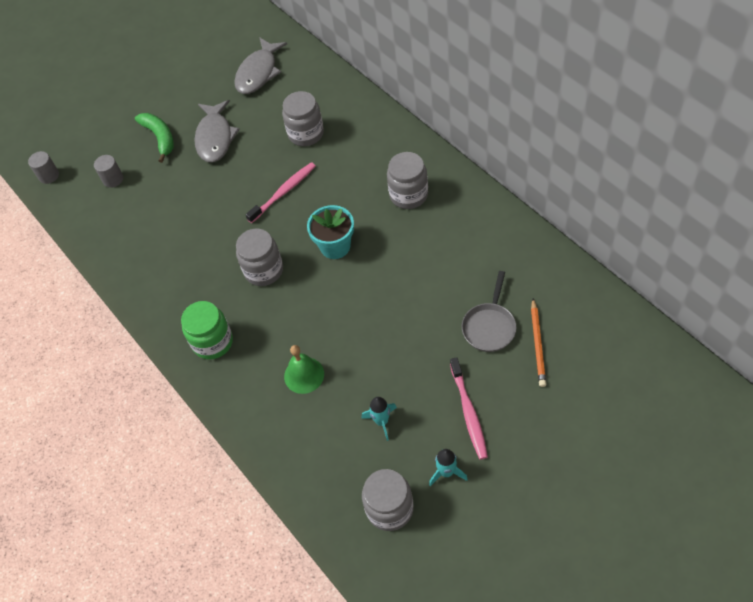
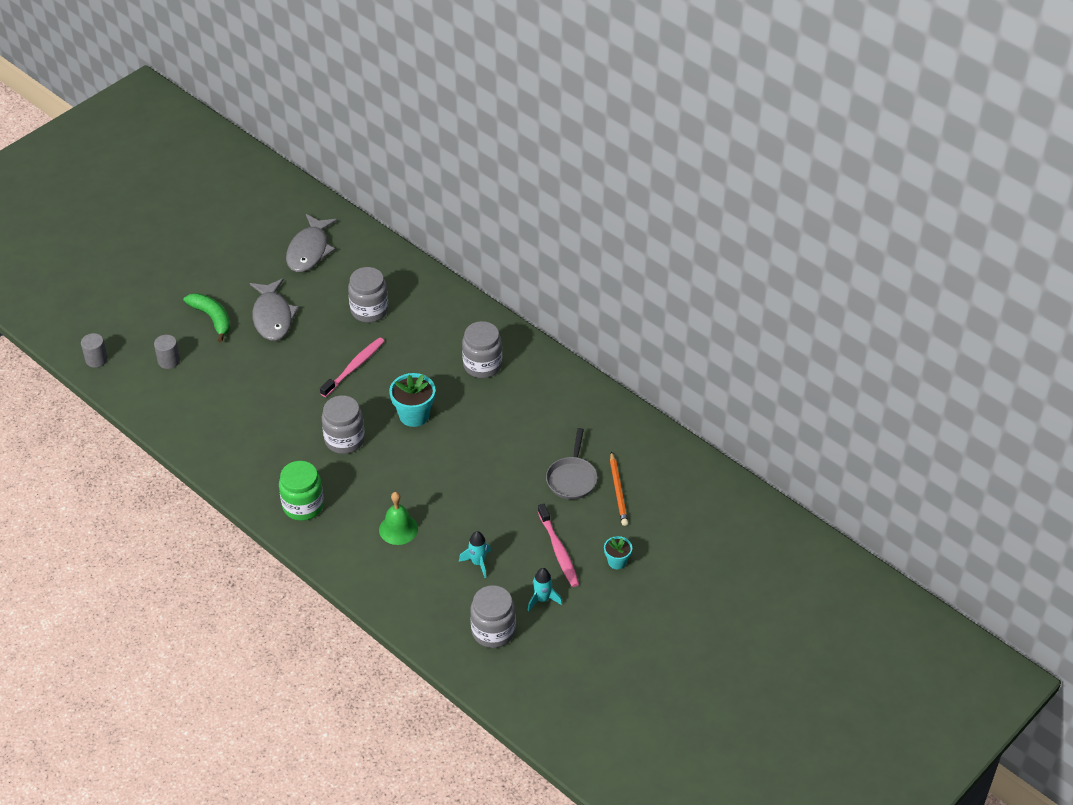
camera: 15 degrees left, 10 degrees down
(531, 431) = (617, 561): none -> turquoise flower pot

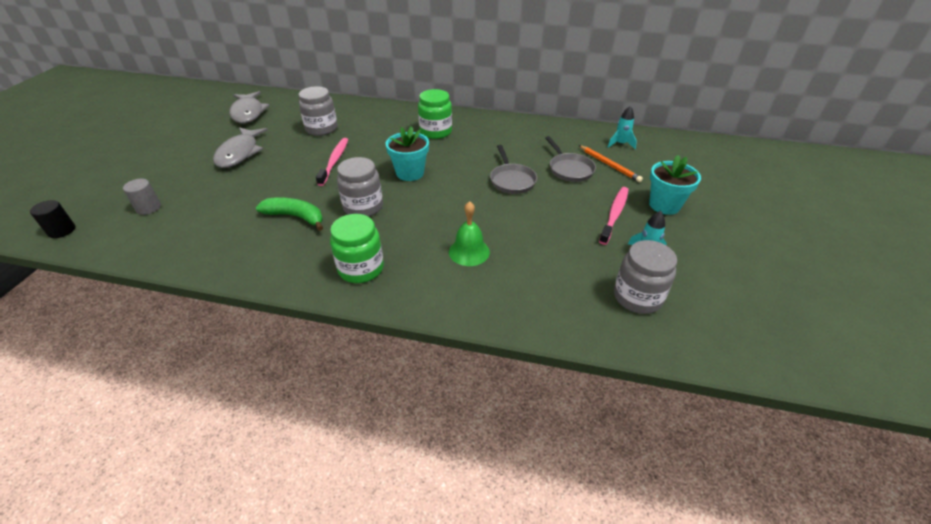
camera: 30 degrees left, 5 degrees down
(96, 359) = (62, 230): grey cylinder -> black cylinder
(212, 318) = (181, 169): green banana -> green banana (296, 217)
(273, 317) = (240, 153): grey fish -> grey fish turned 45 degrees clockwise
(478, 563) = (563, 249): turquoise rocket -> turquoise rocket (620, 144)
(482, 365) = (436, 132): grey jar -> green jar
(502, 467) = (511, 180): none -> grey pan
(558, 550) = (614, 215): pink toothbrush -> pink toothbrush turned 105 degrees counterclockwise
(617, 561) = (664, 205): turquoise flower pot -> turquoise flower pot, size x1.72

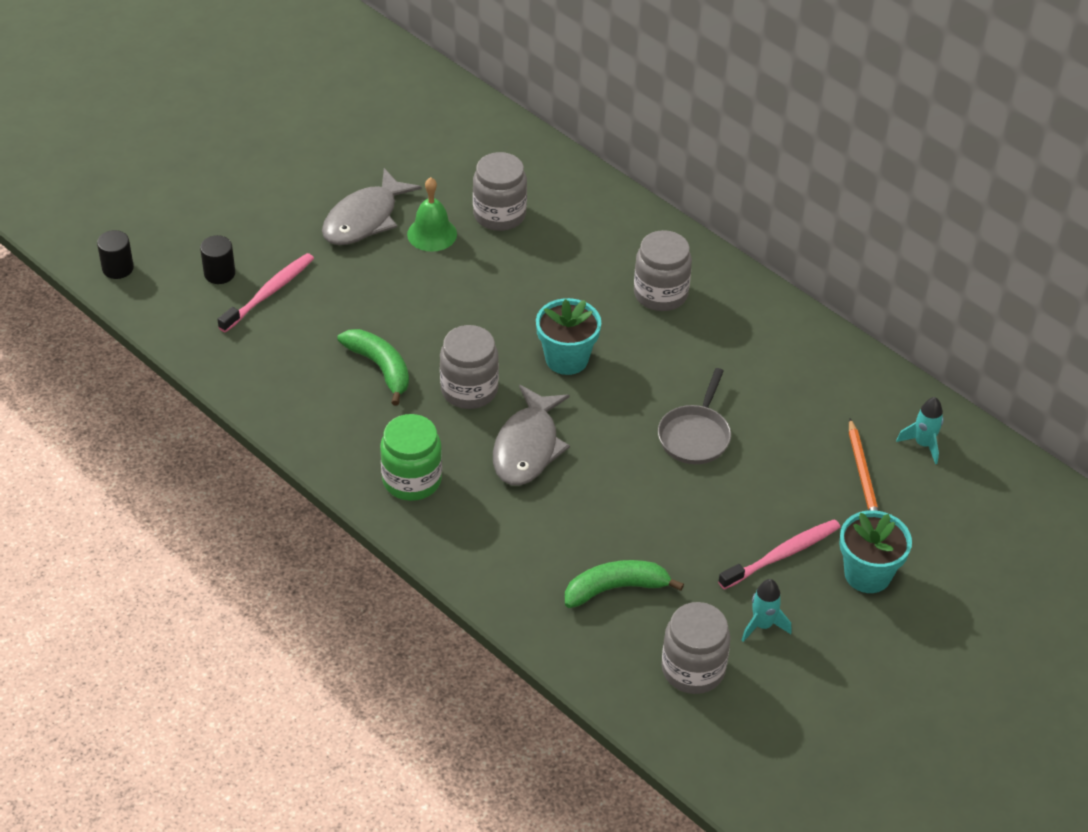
camera: 30 degrees right, 5 degrees up
(148, 208) = (219, 273): grey cylinder -> black cylinder
(248, 113) = (414, 133): grey fish -> grey fish (527, 447)
(334, 161) = (480, 291): pink toothbrush -> pink toothbrush (269, 293)
(436, 132) = (660, 294): green jar -> grey jar
(469, 252) = (549, 517): green bell -> green bell (432, 234)
(545, 273) = (616, 588): none -> green banana
(569, 169) = (795, 454): grey pan -> none

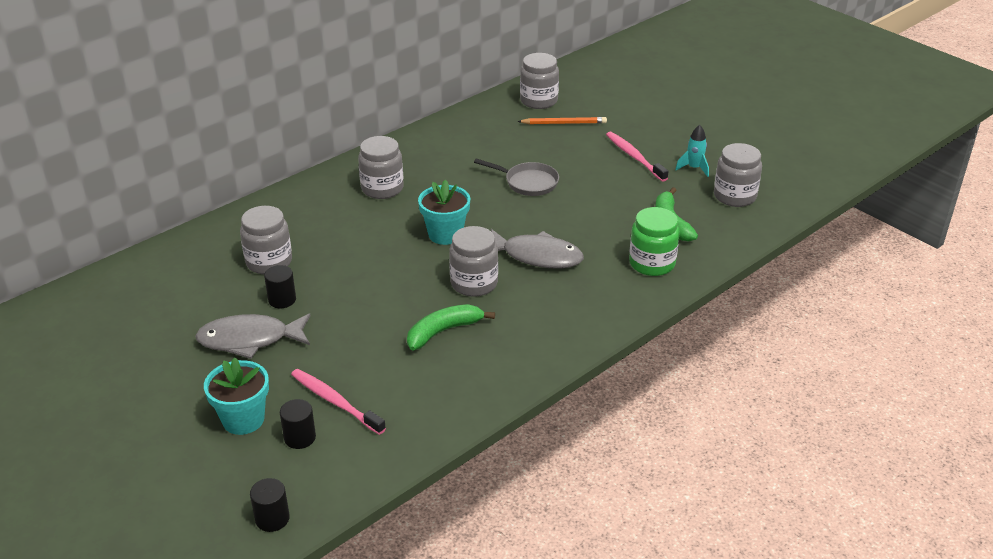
camera: 85 degrees left, 10 degrees down
(364, 219) = (250, 340): grey fish -> grey fish turned 135 degrees clockwise
(412, 480) = (571, 315): green jar -> green jar (652, 263)
(432, 234) = (282, 300): green bell -> black cylinder
(867, 574) = (647, 129): turquoise flower pot -> turquoise flower pot (243, 419)
(923, 444) = (538, 101): turquoise rocket -> grey jar

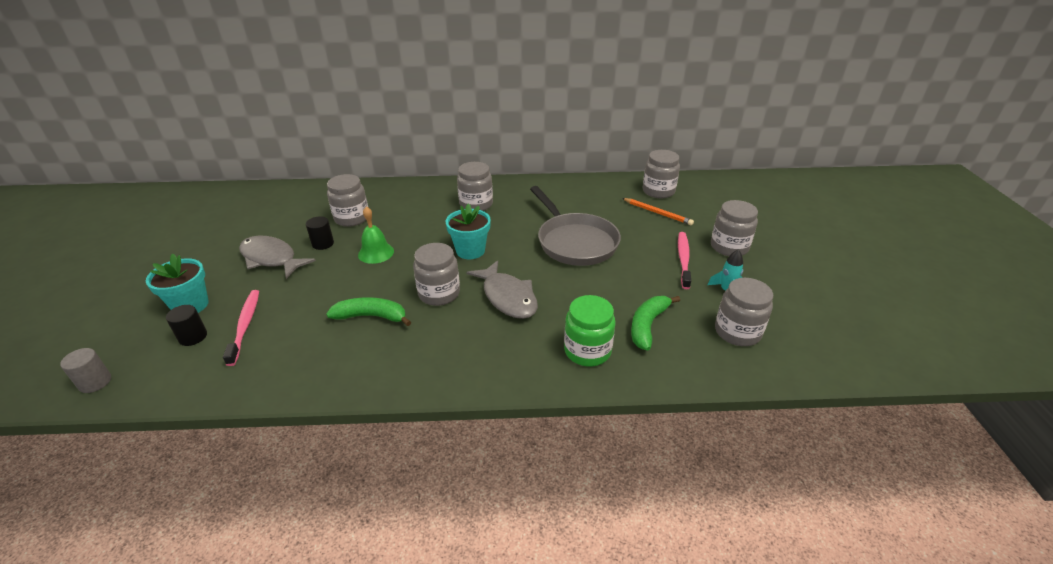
camera: 40 degrees right, 0 degrees up
(272, 518) = (95, 382): black cylinder -> grey cylinder
(354, 280) = (376, 253): none -> green bell
(528, 182) = (574, 242): grey pan -> grey pan, size x1.73
(656, 130) = (729, 247): none -> grey jar

